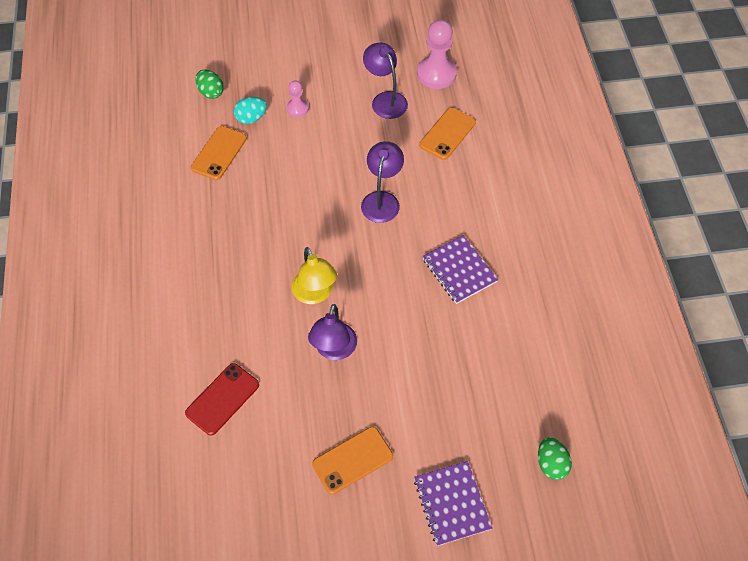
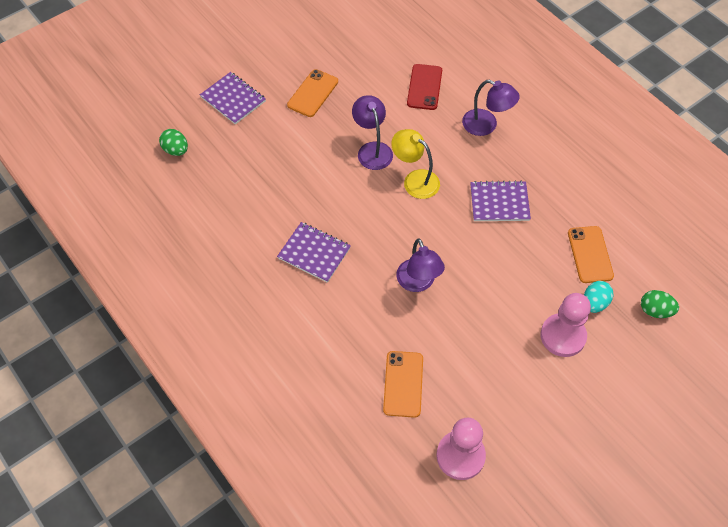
camera: 150 degrees right, 0 degrees up
(254, 233) = (499, 202): none -> purple notebook
(297, 108) = (563, 336): pink pawn -> pink pawn, size x1.83
(385, 100) = (489, 392): purple lamp -> purple lamp (486, 125)

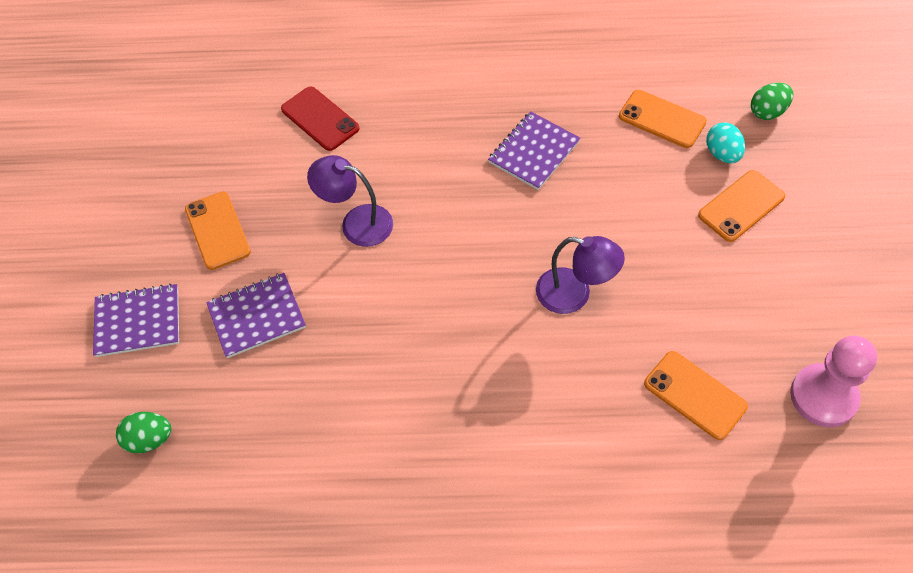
camera: 50 degrees left, 0 degrees up
(314, 253) = (447, 375): purple notebook -> purple notebook (257, 316)
(415, 180) = (436, 209): yellow lamp -> none
(486, 125) = (425, 98): purple lamp -> none
(563, 336) = (741, 206): pink pawn -> orange phone

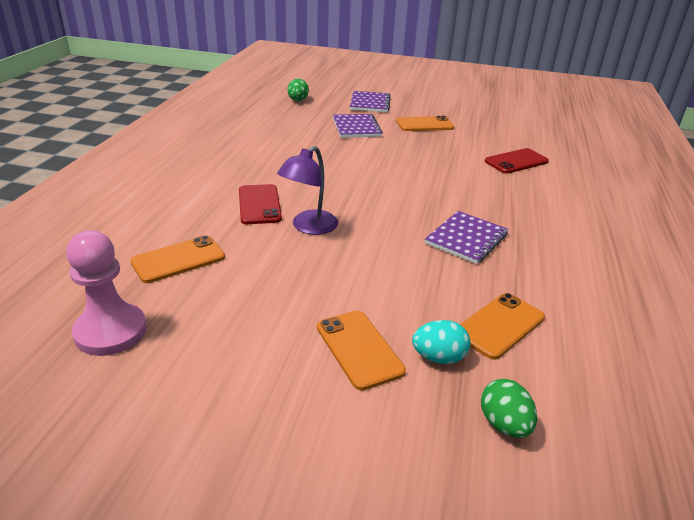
camera: 100 degrees right, 25 degrees down
(356, 223) = (415, 161): purple lamp -> none
(533, 152) = (466, 239): purple notebook -> purple notebook turned 75 degrees clockwise
(546, 361) = (259, 204): none -> red phone

